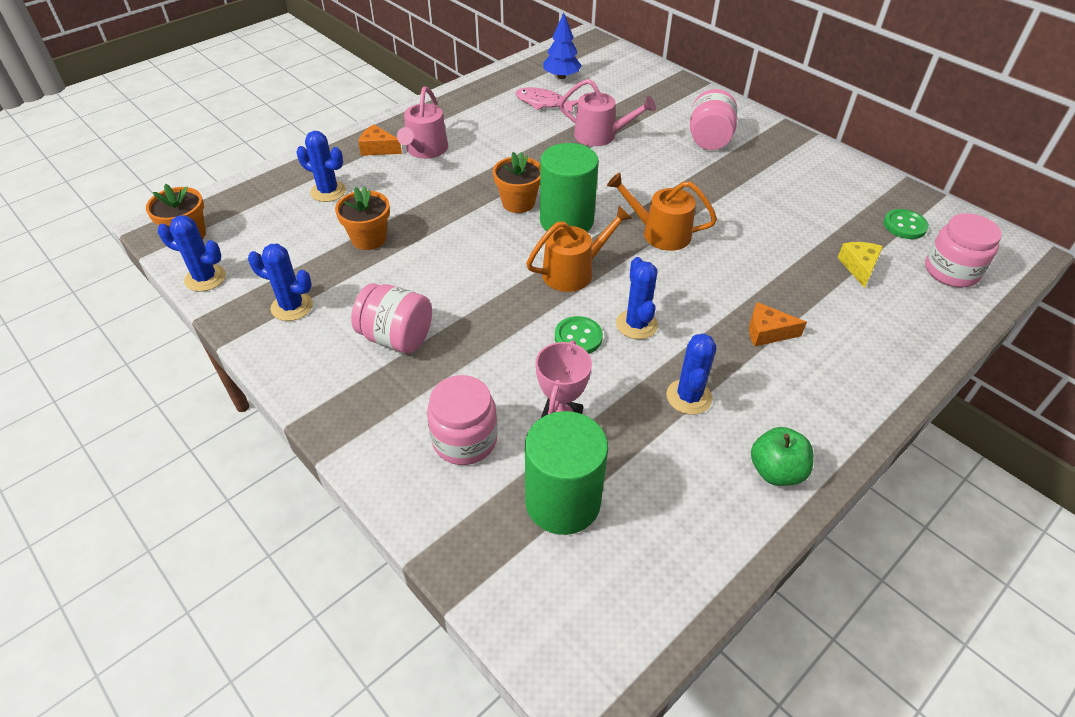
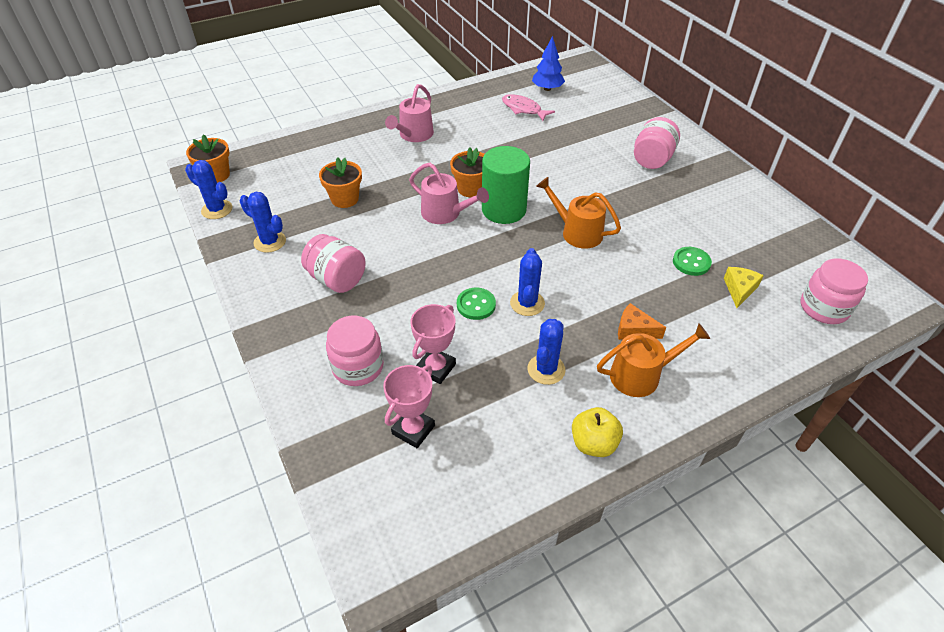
camera: 15 degrees right, 0 degrees up
(328, 191) = (328, 157): blue cactus -> none
(378, 148) = (378, 128): orange cheese -> none
(562, 502) = (413, 430): green cylinder -> pink trophy
(573, 271) = (493, 252): orange watering can -> orange watering can (641, 375)
(600, 135) = (560, 143): pink watering can -> pink watering can (445, 213)
(776, 471) = (593, 443): green apple -> yellow apple
(904, 226) = (798, 261): green button -> green button (691, 262)

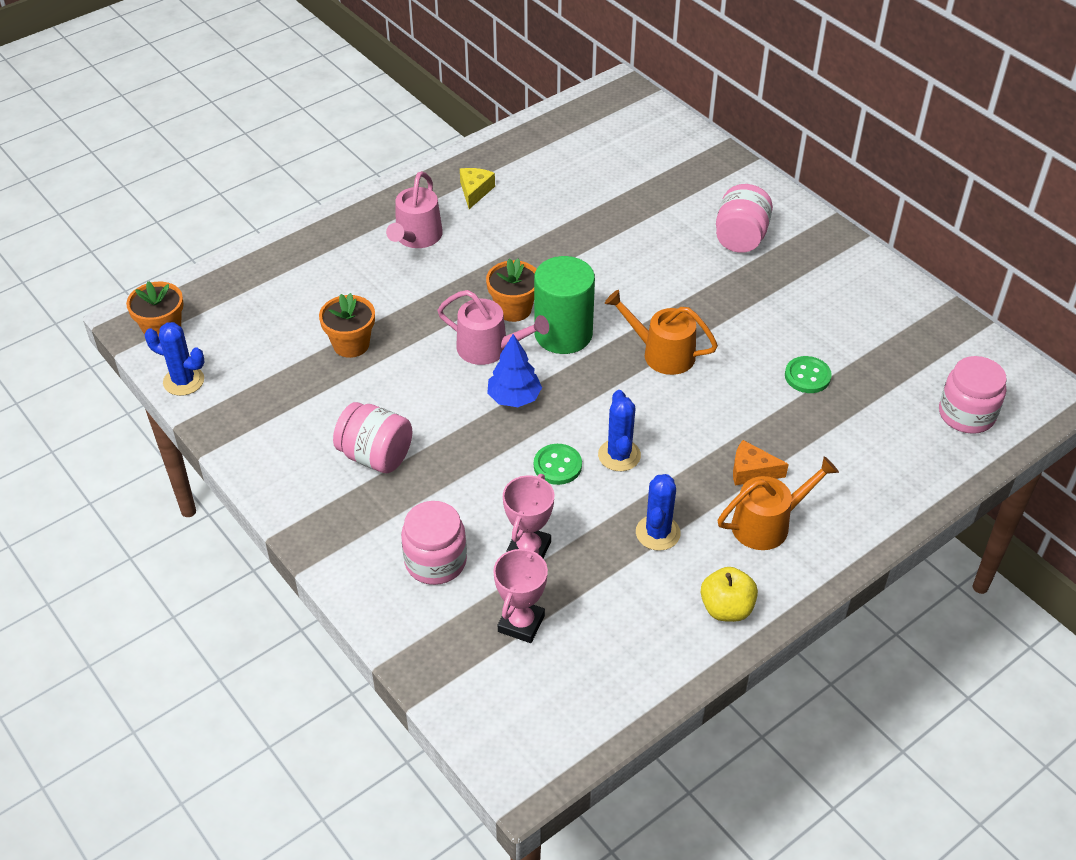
camera: 10 degrees left, 0 degrees up
(270, 242) = (272, 417): blue cactus -> none
(523, 109) = (557, 179): pink fish -> none
(547, 89) = (582, 142): blue tree -> blue tree (514, 398)
(739, 290) = (868, 404): yellow cheese -> yellow cheese (475, 191)

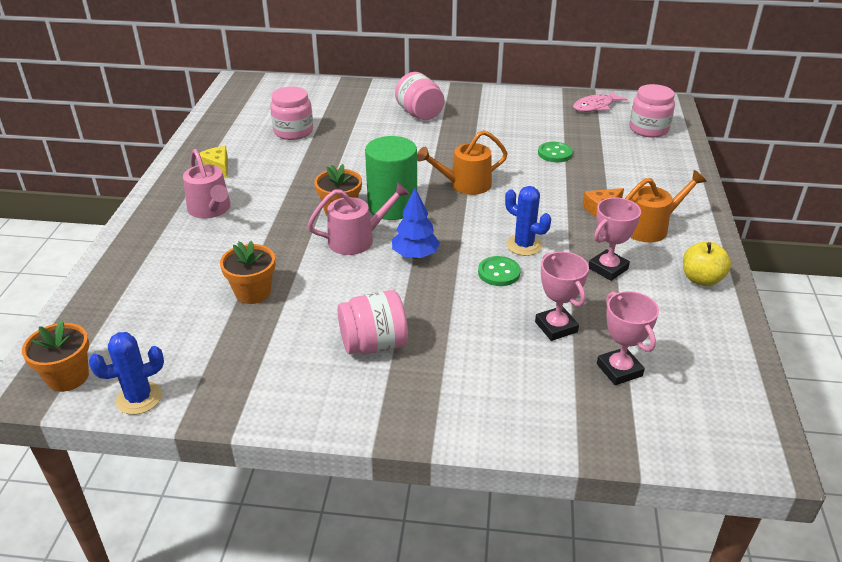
camera: 45 degrees left, 10 degrees down
(435, 561) = (512, 376): pink jar -> pink jar (293, 131)
(657, 533) = (608, 268): blue cactus -> pink trophy
(767, 524) = (650, 227): orange watering can -> orange watering can turned 45 degrees clockwise
(953, 346) = (595, 106): none -> pink fish

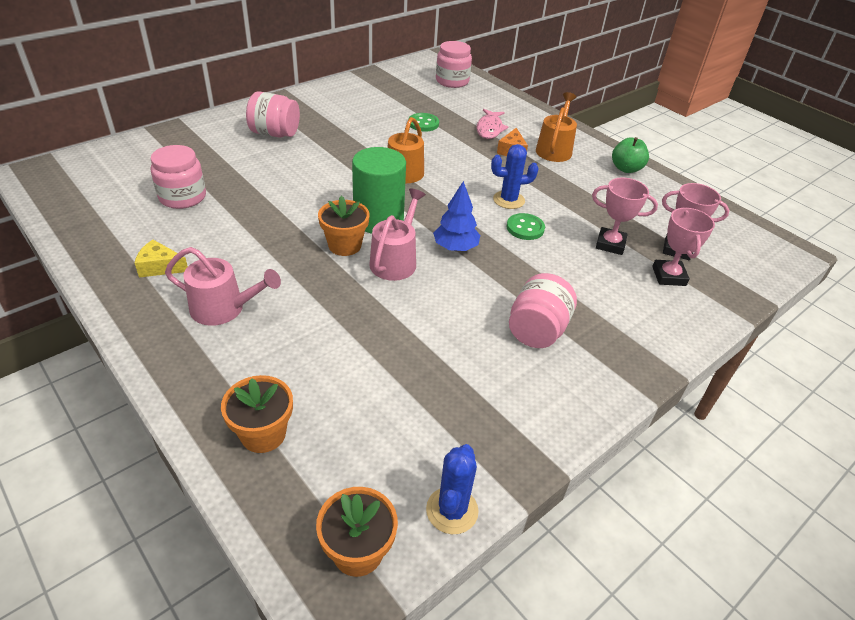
camera: 50 degrees left, 5 degrees up
(253, 292) = (388, 354): orange flower pot -> orange flower pot (263, 434)
(595, 106) = (395, 77): pink fish -> pink fish (489, 129)
(608, 268) = (575, 189): pink trophy -> pink trophy (669, 276)
(701, 279) = (626, 169): yellow apple -> green apple

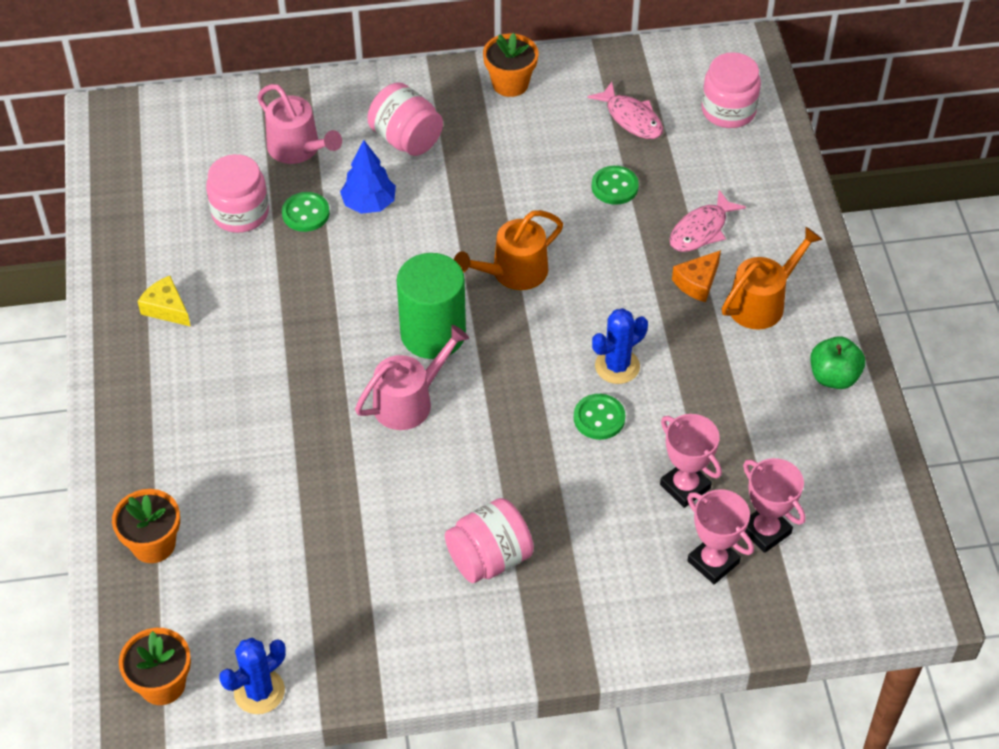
camera: 35 degrees right, 10 degrees up
(223, 309) = (197, 389): pink watering can -> pink watering can (298, 149)
(233, 184) = (305, 213): none -> green button
(344, 245) = (369, 356): orange flower pot -> orange flower pot (510, 84)
(404, 95) = (631, 118): none -> pink fish
(455, 247) = (490, 412): blue tree -> blue tree (369, 204)
(508, 200) = (617, 366): blue cactus -> blue cactus turned 60 degrees counterclockwise
(669, 276) = (713, 562): pink trophy -> pink trophy turned 75 degrees counterclockwise

